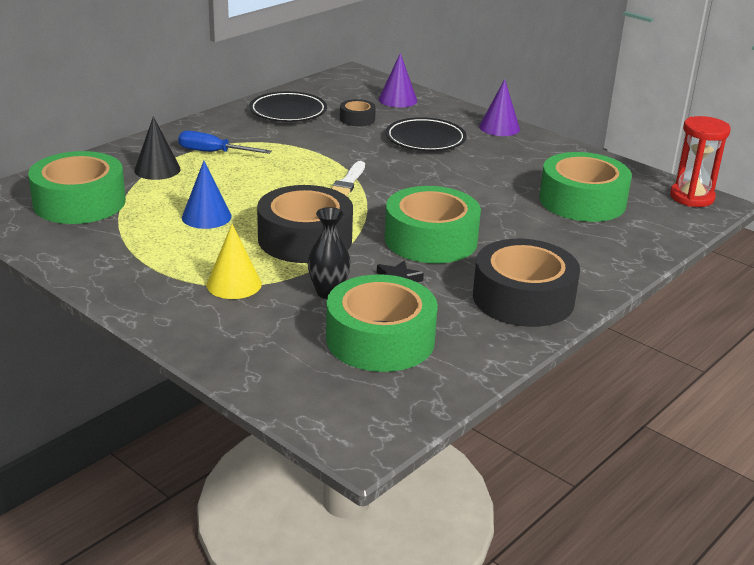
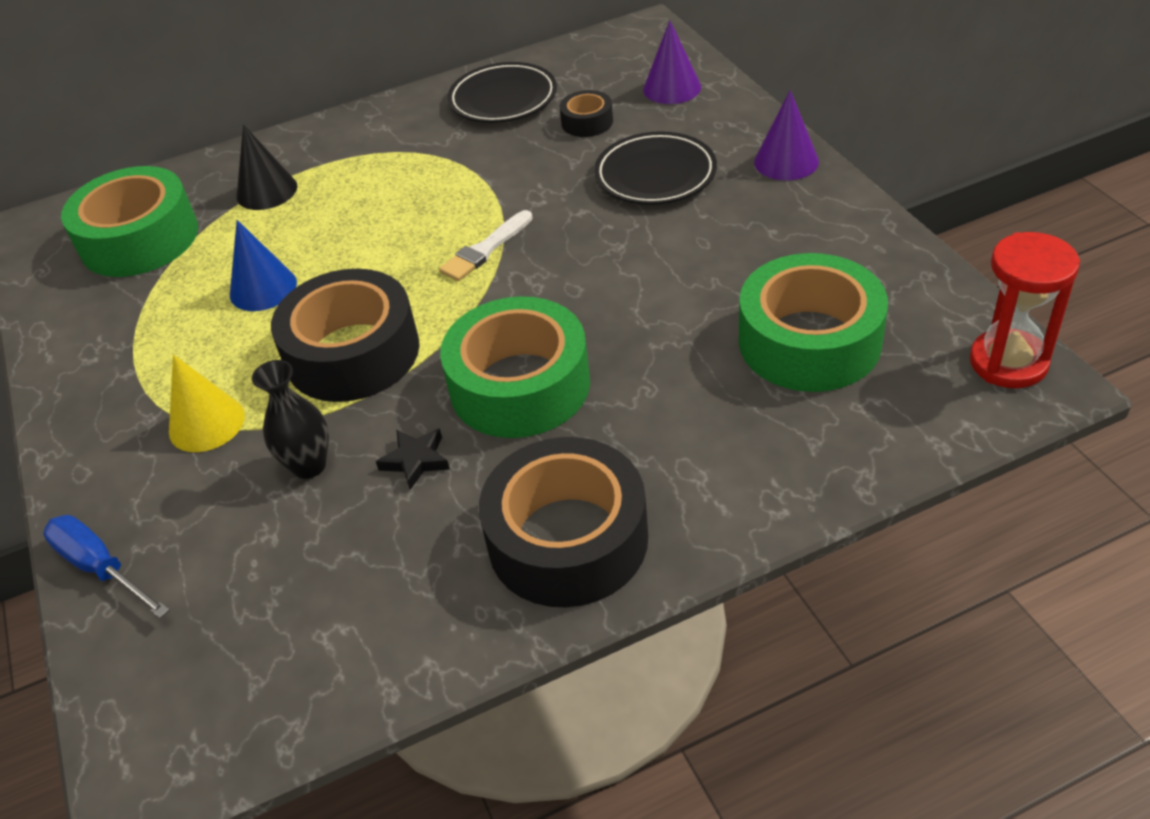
camera: 30 degrees right, 15 degrees up
(213, 152) = (355, 168): blue screwdriver -> blue screwdriver (101, 568)
(380, 339) = (310, 576): green tape -> none

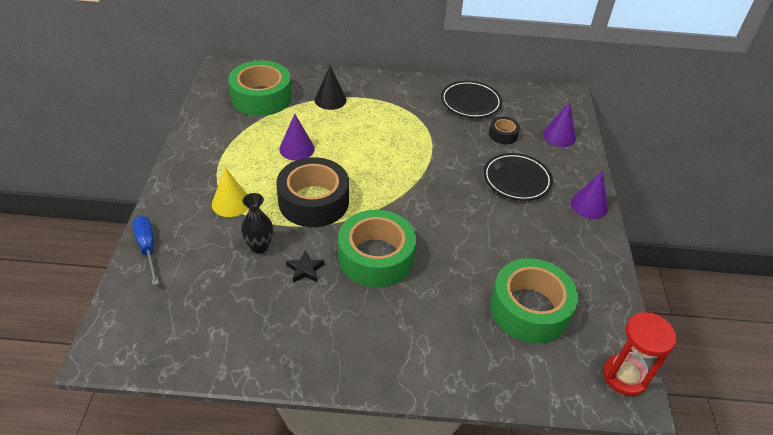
camera: 20 degrees right, 0 degrees up
(263, 288) = (297, 148): blue cone -> purple cone
(485, 249) = (407, 179): white brush -> none
(568, 539) = (344, 346): black tape -> none

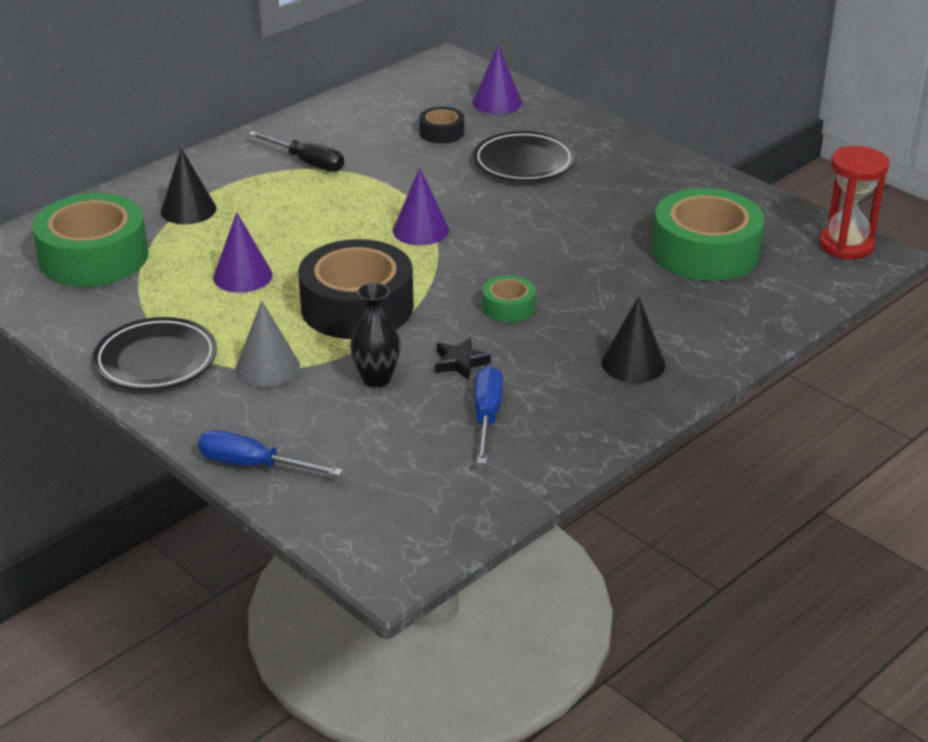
camera: 45 degrees left, 10 degrees down
(231, 203) = (267, 367): yellow cone -> grey cone
(267, 310) = (486, 417): none -> blue screwdriver
(376, 257) = (508, 307): green tape -> green tape, size x0.47
(379, 344) = (633, 363): none -> black cone
(415, 109) = (307, 162): none -> black screwdriver
(470, 103) = (356, 123): black plate -> black plate (156, 360)
(589, 205) = (621, 143): purple cone -> purple cone (420, 230)

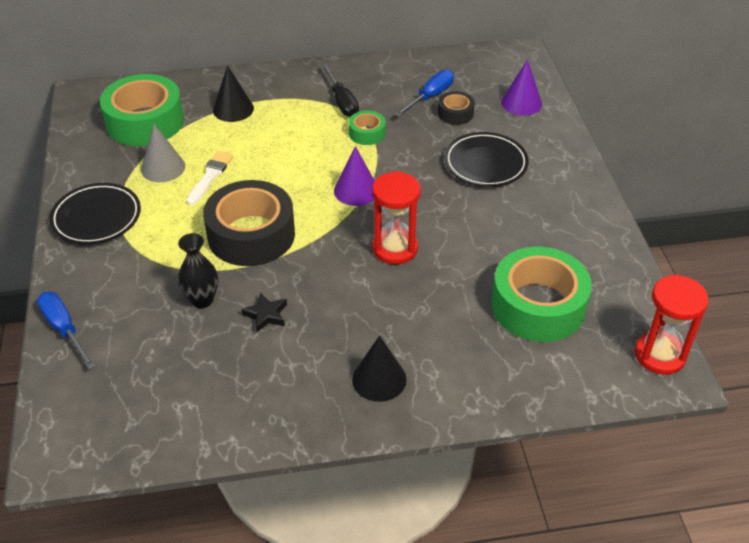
camera: 35 degrees right, 10 degrees up
(242, 276) = (210, 176): purple cone -> white brush
(267, 367) = (150, 256): grey cone -> grey cone (163, 167)
(486, 417) = (235, 370): blue screwdriver -> blue screwdriver (430, 96)
(508, 307) = (346, 284): green tape -> green tape (367, 133)
(520, 261) = (395, 248): none -> red hourglass

